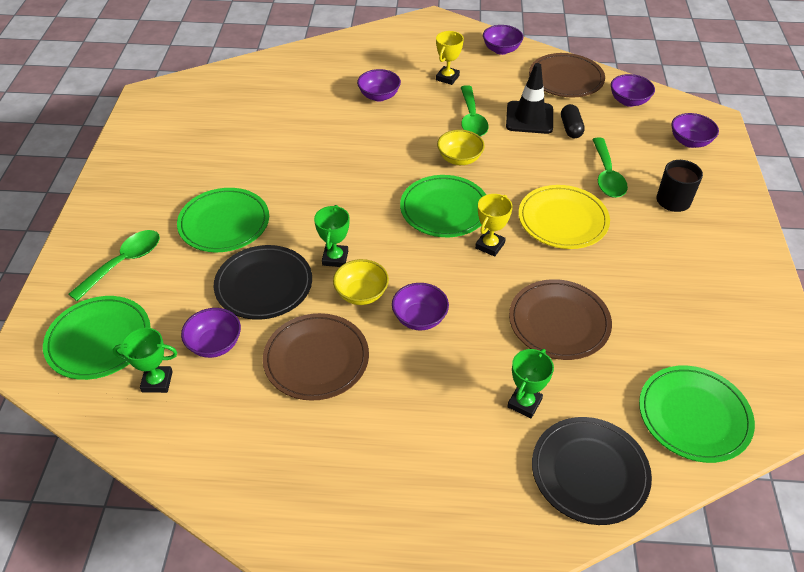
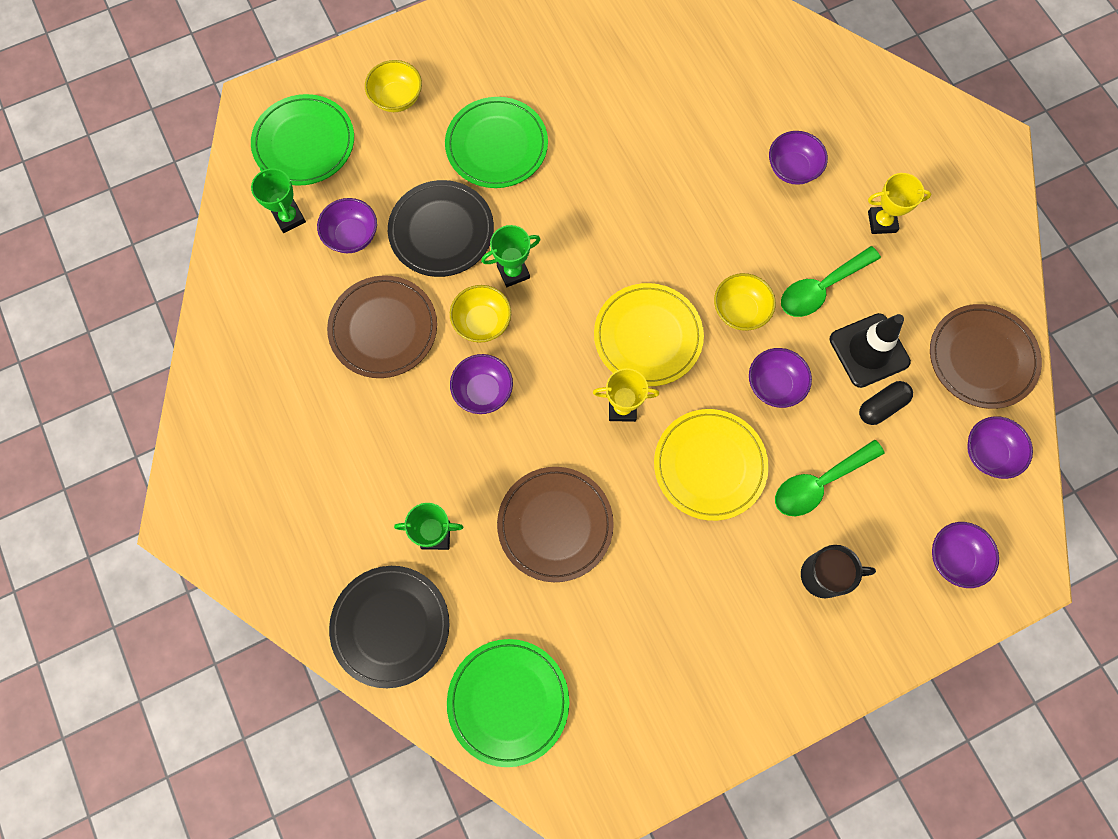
camera: 60 degrees right, 25 degrees up
(124, 263) = (397, 98): green spoon -> yellow bowl
(444, 209) = (648, 336): green plate -> yellow plate
(501, 50) = (988, 254): purple bowl -> purple bowl (774, 385)

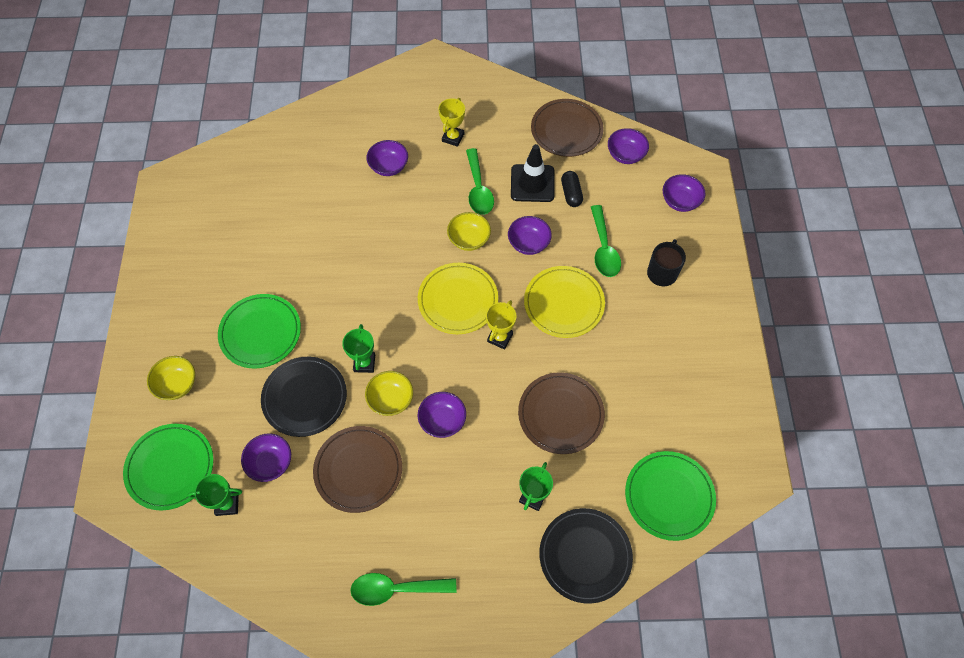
camera: 65 degrees left, 10 degrees down
(268, 432) = (396, 589): none -> green spoon

